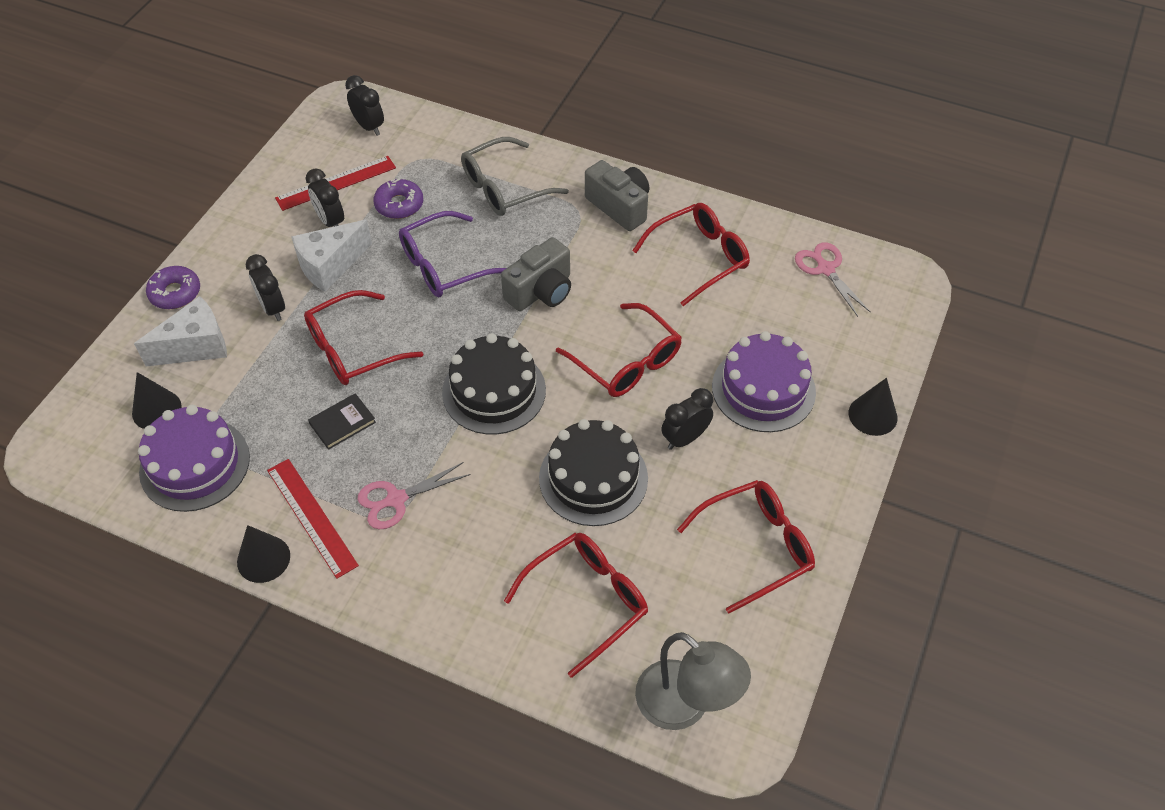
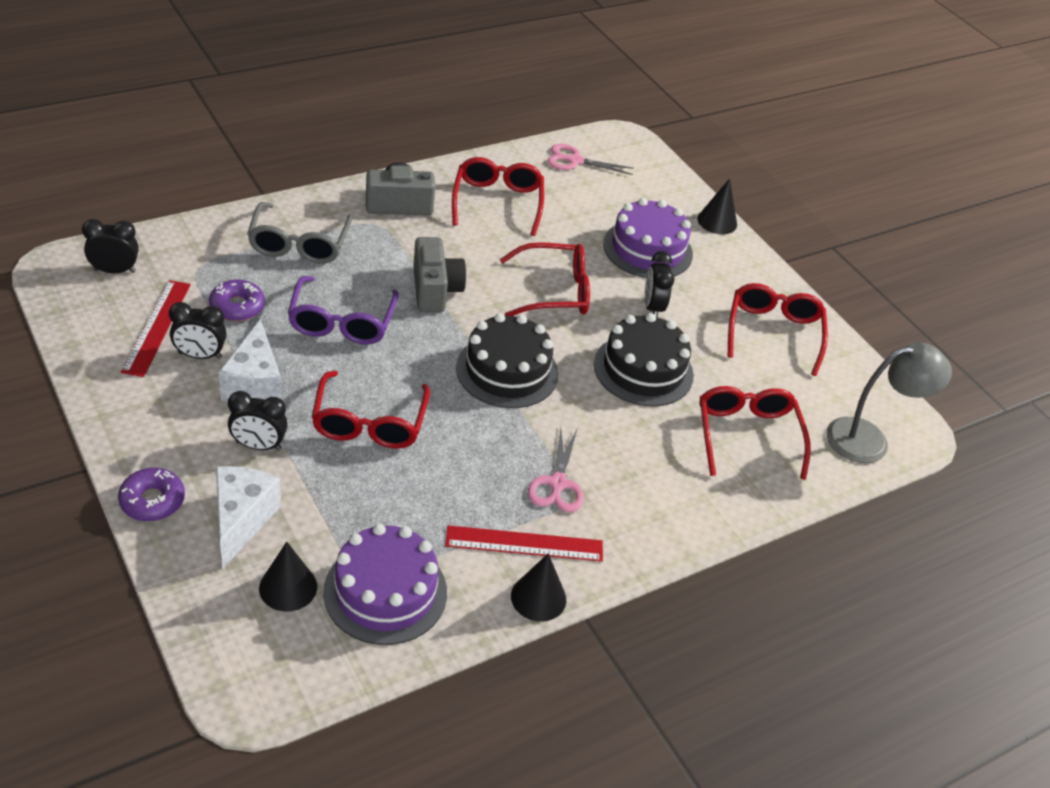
camera: 60 degrees left, 10 degrees down
(342, 423) = (444, 472): black book -> none

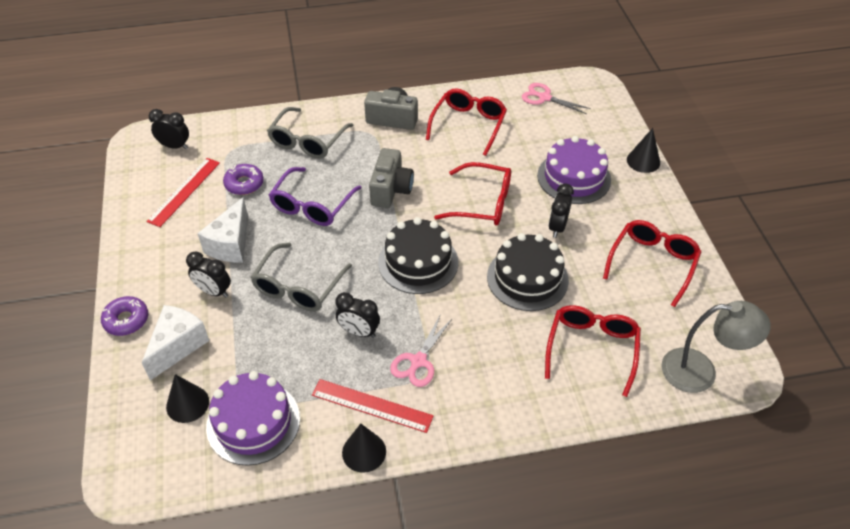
camera: 25 degrees right, 5 degrees up
(200, 355) = (203, 217): black clock -> black clock (359, 332)
(369, 422) = (298, 287): red glasses -> grey glasses

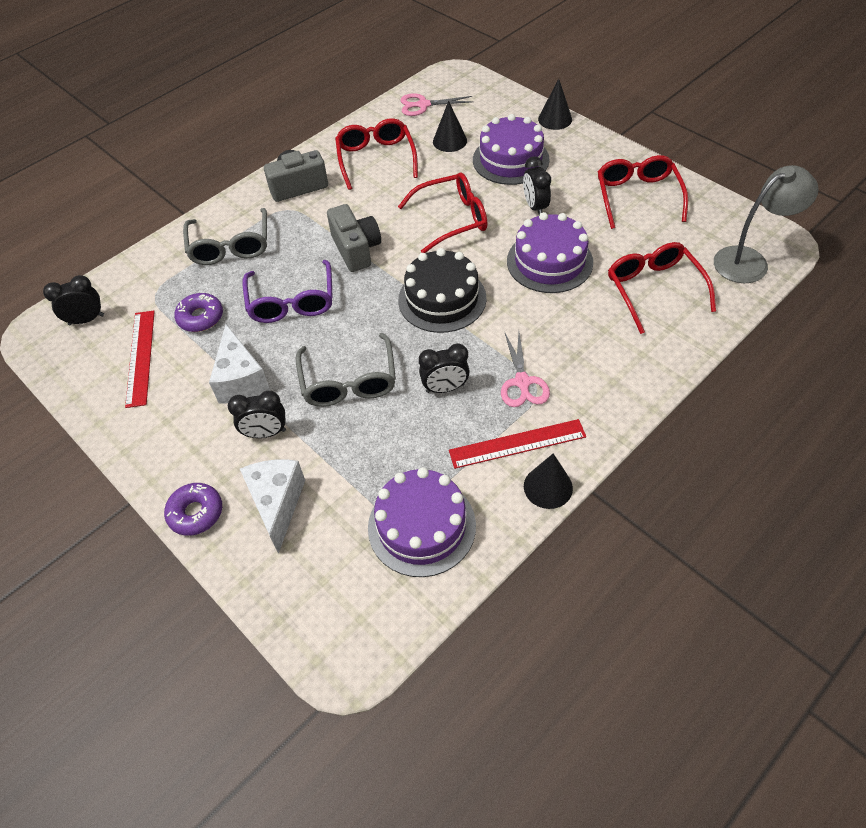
camera: 30 degrees left, 5 degrees up
(187, 404) = (339, 550): black cone -> black cone (449, 141)
(527, 278) = (549, 261): black cake -> purple cake

